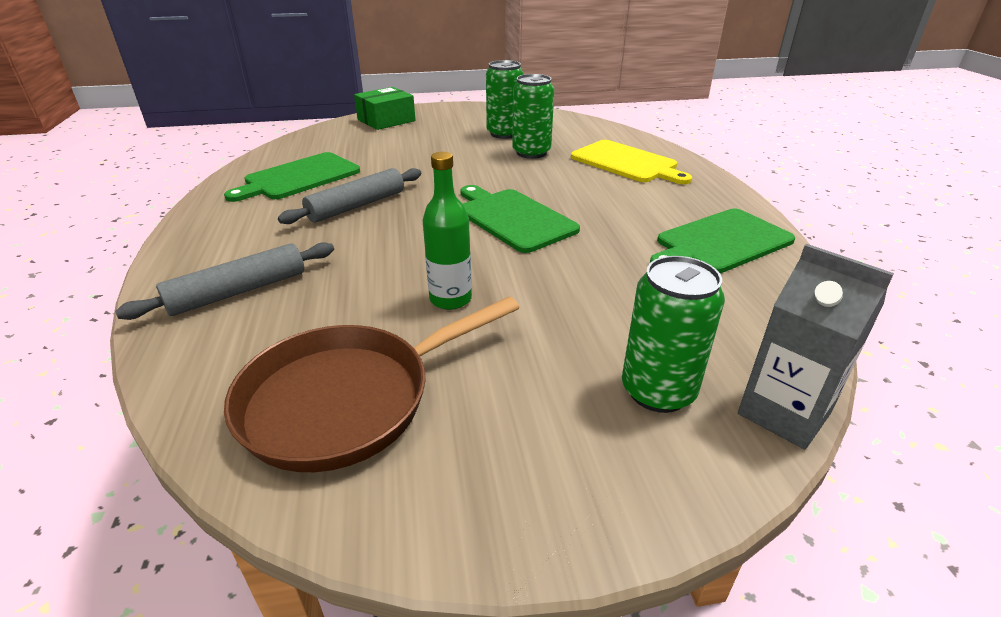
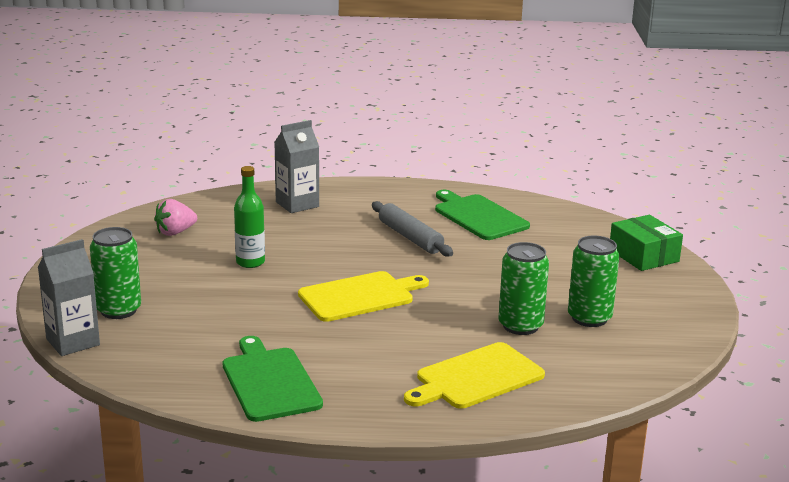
camera: 100 degrees right, 10 degrees down
(238, 291) = (297, 204): grey rolling pin -> grey carton
(348, 399) = (175, 232): brown pan -> pink strawberry
(513, 218) = (359, 296): green cutting board -> yellow cutting board

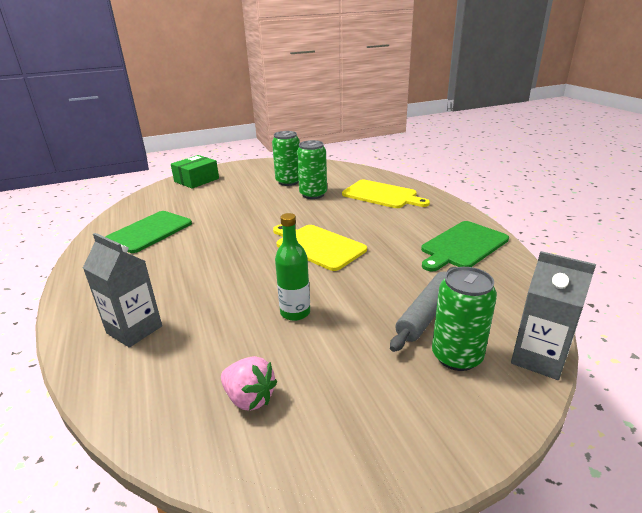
camera: 110 degrees left, 5 degrees up
(410, 237) = (199, 250): grey rolling pin -> grey rolling pin (426, 314)

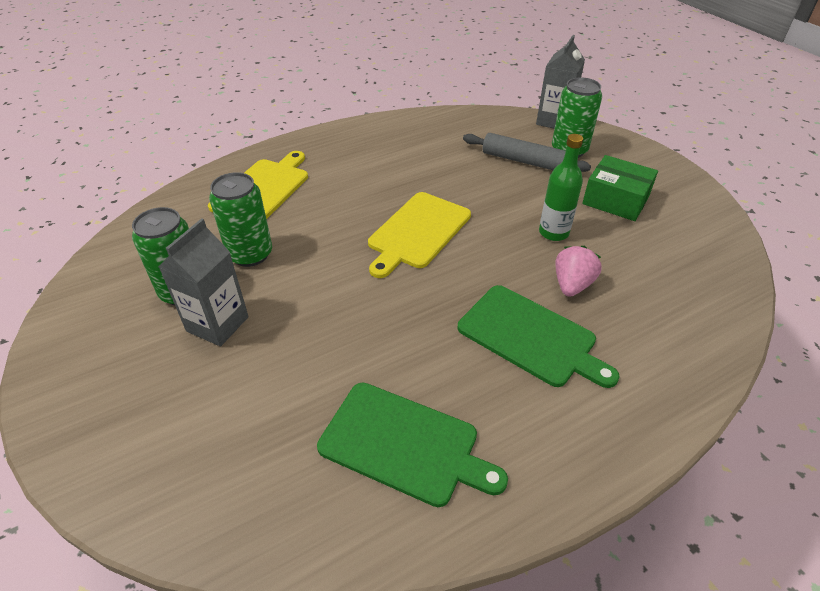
camera: 100 degrees left, 15 degrees up
(134, 329) = (639, 349): grey carton -> grey carton (217, 324)
(196, 180) = (127, 454): green box -> green box (615, 200)
(249, 398) = (670, 241): pink strawberry -> pink strawberry (572, 285)
(463, 246) = (401, 138): green cutting board -> green cutting board (530, 337)

